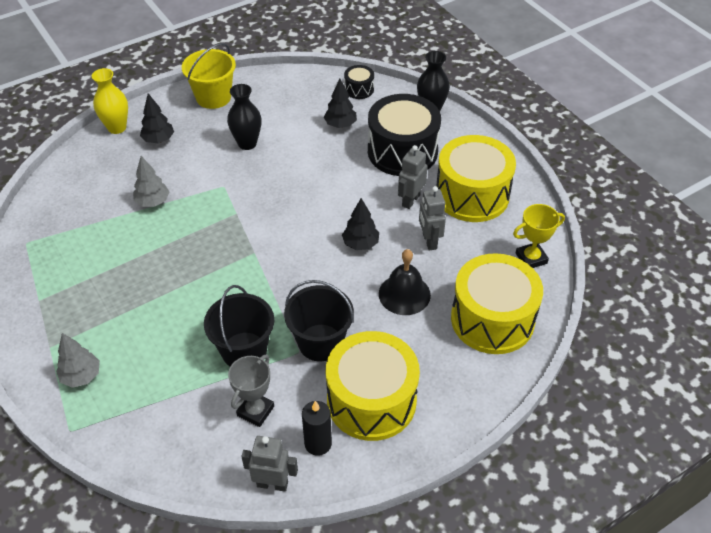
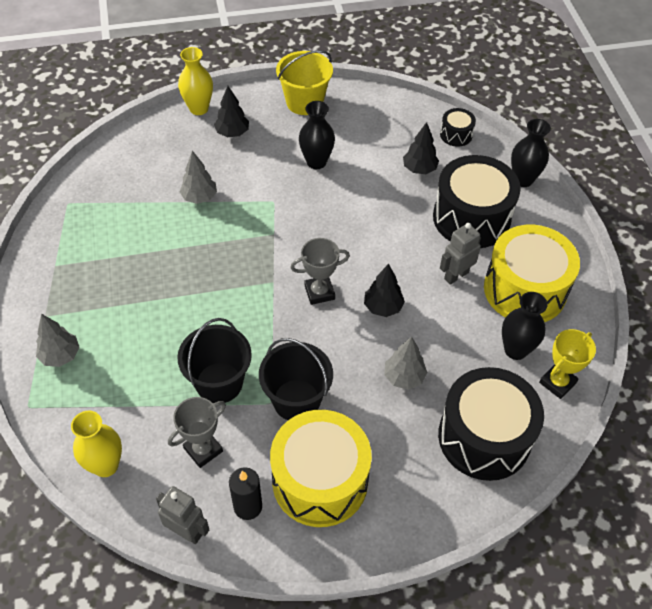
camera: 20 degrees right, 5 degrees up
(170, 455) = (105, 465): none -> yellow vase
(299, 249) = (319, 292): none -> grey trophy
(404, 294) = (404, 377): black bell -> grey tree
(429, 241) = (455, 327): grey robot -> none
(486, 244) = (515, 350): none -> black vase
(492, 319) = (484, 437): yellow drum -> black drum
(531, 258) = (557, 382): yellow trophy -> yellow trophy turned 45 degrees counterclockwise

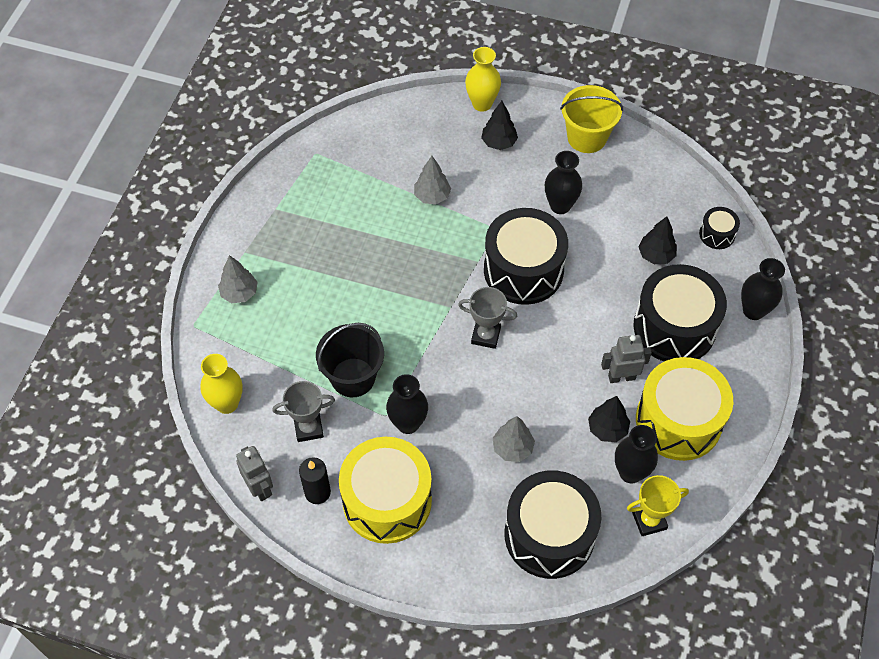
camera: 30 degrees right, 5 degrees up
(296, 400) = (408, 423): black bucket -> black vase
(318, 225) = (523, 270): none -> black drum
(383, 307) = (534, 376): black tree -> black tree (607, 429)

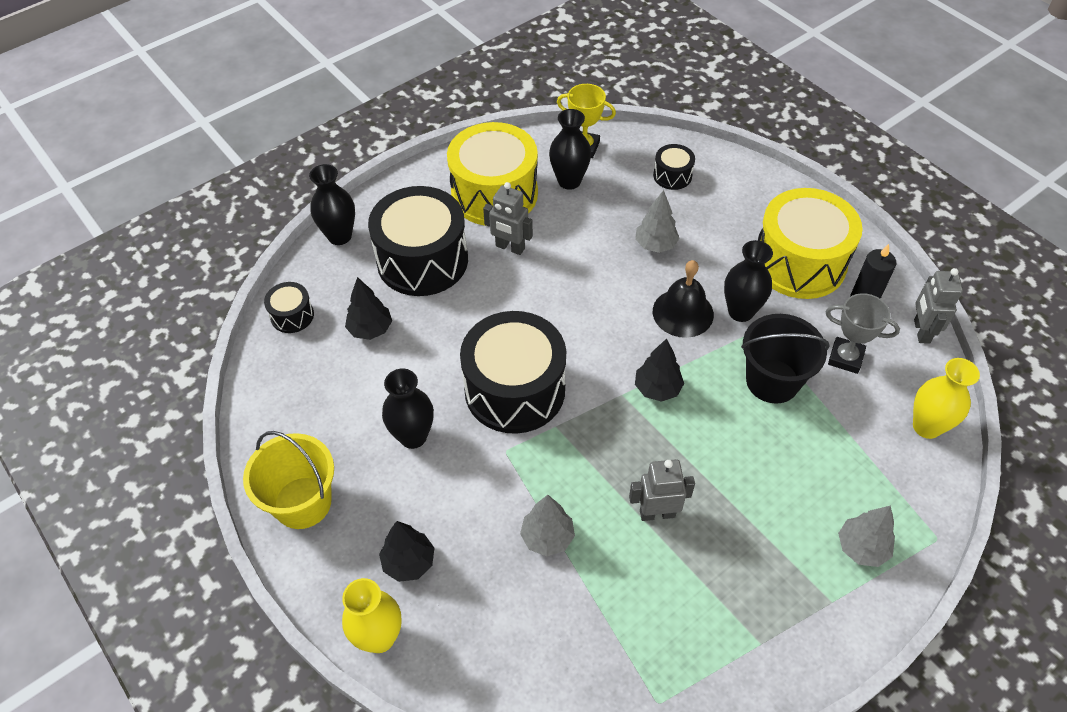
camera: 145 degrees left, 5 degrees down
(376, 245) = (657, 513): none -> grey robot
(450, 397) = (683, 312): none -> black bell
(486, 336) = (606, 347): grey trophy -> none
(549, 535) = (672, 175): black drum -> black drum, size x0.45
(607, 429) = (560, 218): black tree -> black tree (657, 389)

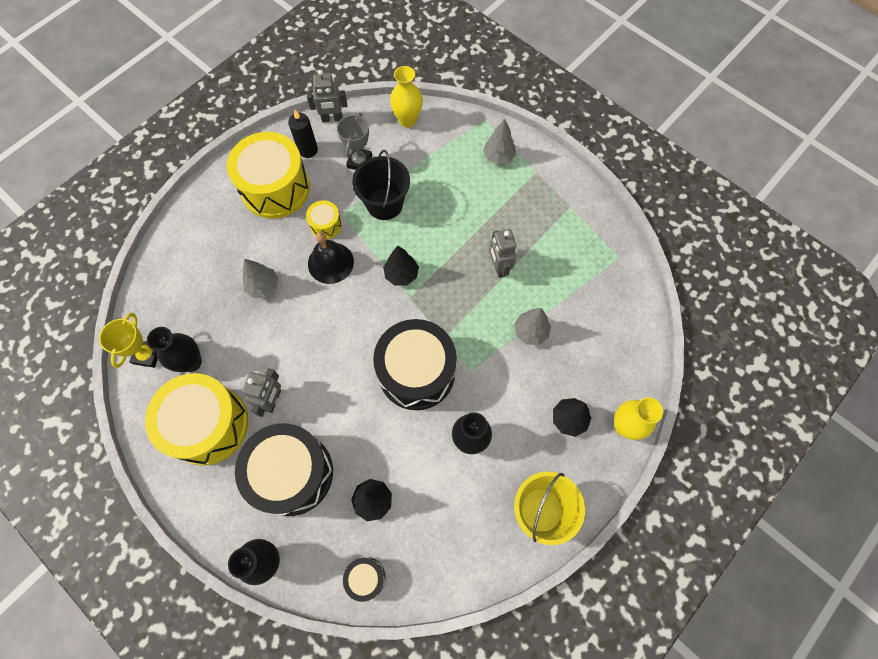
camera: 100 degrees left, 15 degrees up
(672, 175) = (184, 280): black drum -> none
(740, 311) = (326, 225): black vase -> yellow drum

